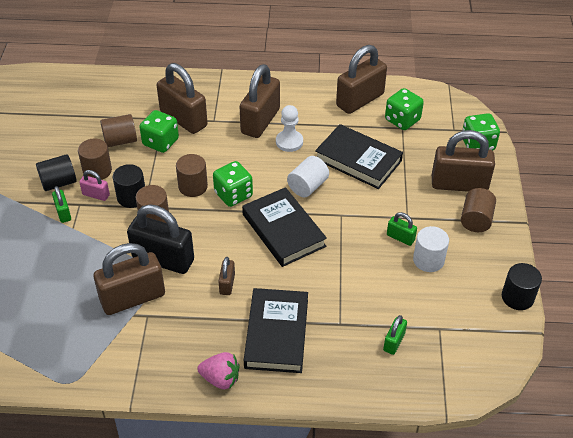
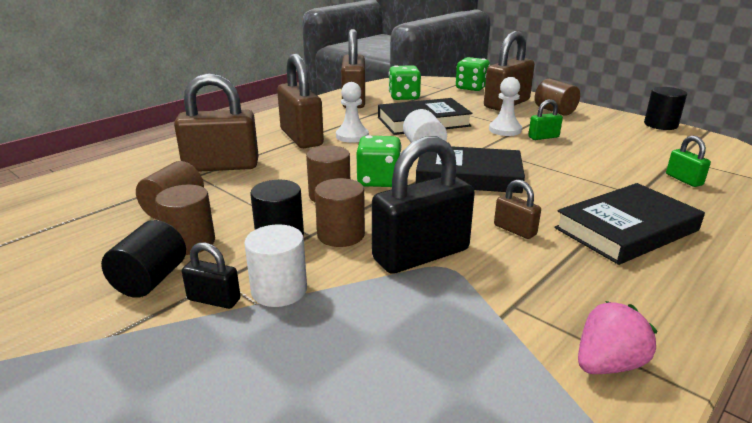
camera: 50 degrees left, 20 degrees down
(63, 213) = (214, 299): green padlock -> black padlock
(96, 195) = (229, 259): pink padlock -> none
(133, 298) = (466, 304): brown padlock -> none
(160, 142) = (228, 188): green dice -> none
(220, 379) = (686, 292): pink strawberry -> pink strawberry (607, 364)
(276, 333) = (626, 229): black book -> black book turned 75 degrees counterclockwise
(392, 210) = (505, 130): none -> white pawn
(428, 260) = (584, 137): white cylinder -> white cylinder (279, 290)

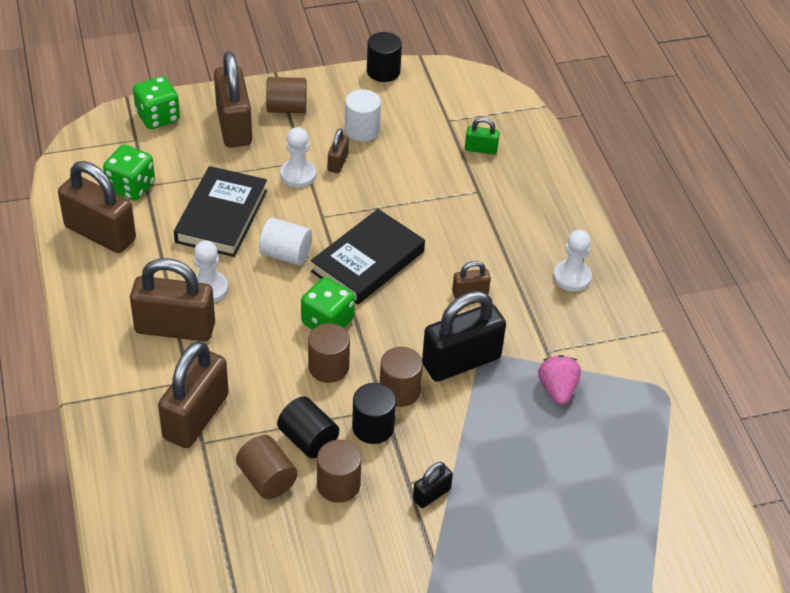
camera: 60 degrees left, 20 degrees up
(150, 280) = (378, 523): black cylinder -> black cylinder (308, 439)
(279, 290) = (446, 456): white cylinder -> white cylinder (362, 130)
(421, 255) = (461, 361): black padlock -> black padlock turned 60 degrees clockwise
(543, 137) = (338, 162): green padlock -> brown padlock
(607, 364) = (618, 348): pink strawberry -> pink strawberry (557, 389)
(626, 229) = (515, 237): black book -> none
(645, 283) = (572, 277): none -> white pawn

